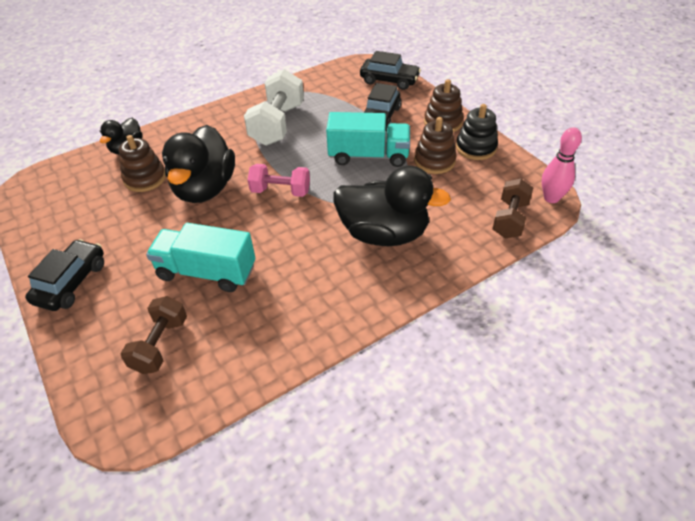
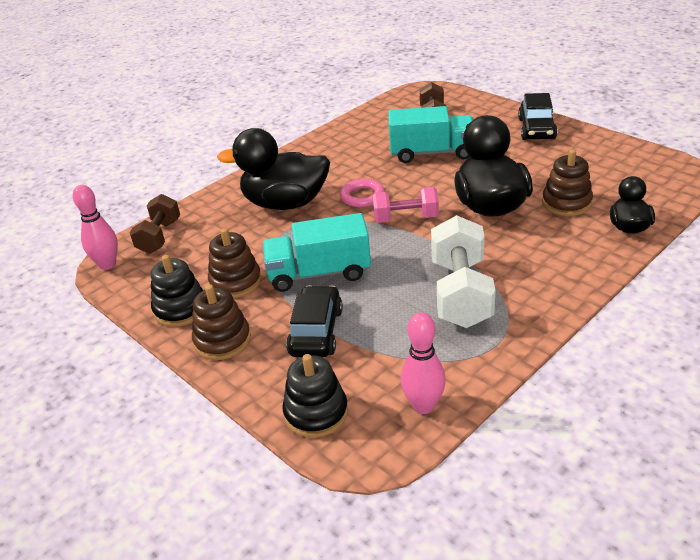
camera: 170 degrees right, 10 degrees down
(307, 225) = (362, 196): none -> pink ring
(332, 75) = (423, 406): none -> pink bowling pin
(389, 80) = (316, 413): black car -> black stacking toy

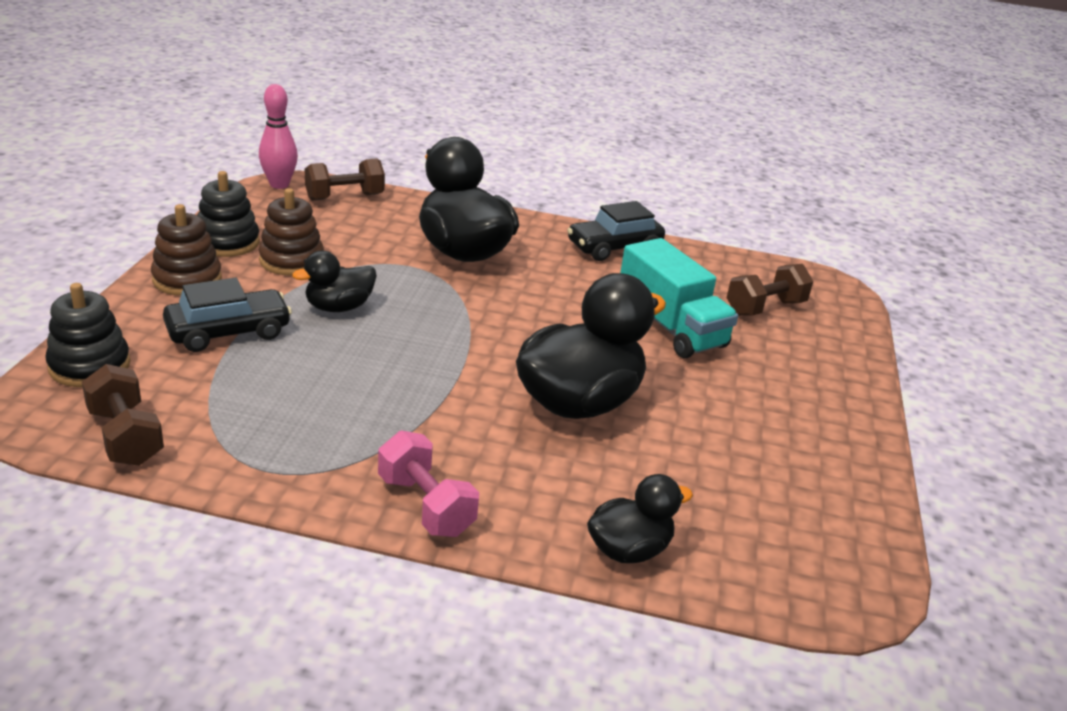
camera: 50 degrees right, 5 degrees down
(319, 273) = (339, 307): turquoise truck -> black duck
(362, 196) = (519, 299): pink ring -> none
(405, 218) = (495, 341): pink dumbbell -> pink dumbbell (426, 505)
(423, 406) = (125, 437): pink bowling pin -> brown dumbbell
(461, 293) = (359, 419): white dumbbell -> none
(536, 129) = (831, 405): black car -> black car (614, 247)
(566, 203) = (645, 473): brown stacking toy -> none

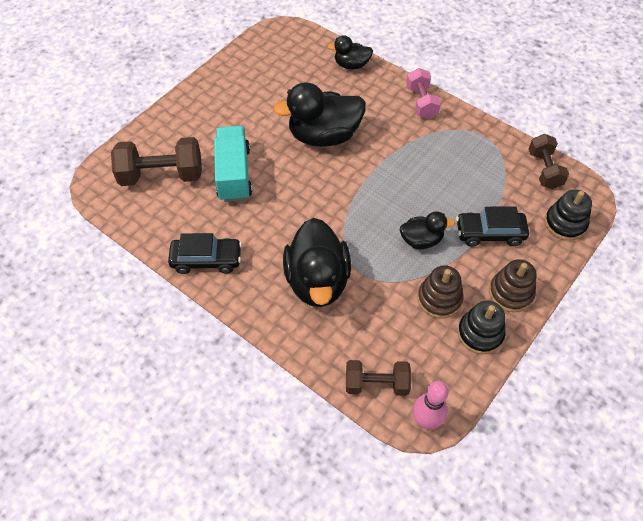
camera: 150 degrees left, 25 degrees up
(765, 308) = (162, 175): brown dumbbell -> brown dumbbell, size x1.56

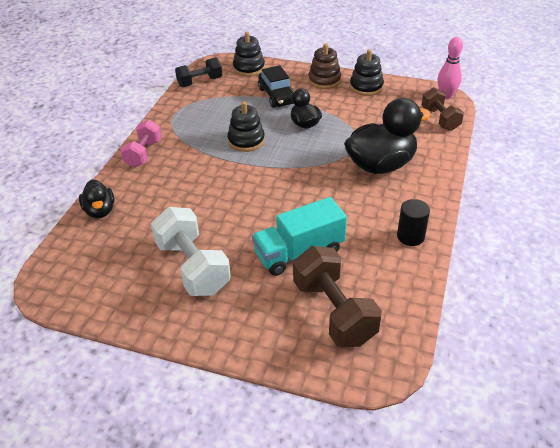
camera: 110 degrees left, 15 degrees down
(206, 260) = (410, 236): black car -> black cylinder
(256, 106) = (193, 267): none -> white dumbbell
(324, 136) = (215, 204): black duck -> none
(410, 181) = (246, 141): none -> black stacking toy
(421, 102) = (143, 153): pink dumbbell -> pink dumbbell turned 45 degrees counterclockwise
(439, 299) = (352, 107): brown stacking toy -> none
(544, 170) = (200, 82): brown dumbbell -> black dumbbell

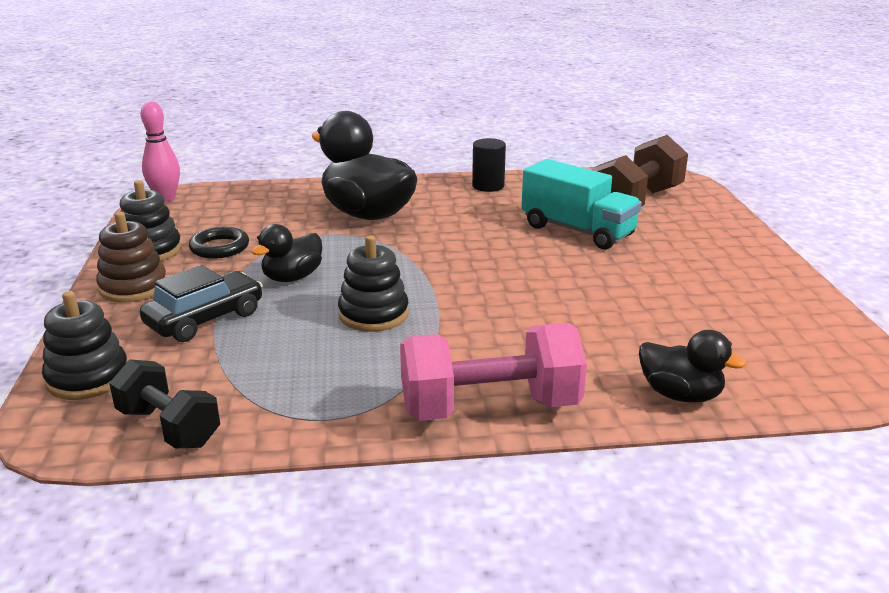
camera: 115 degrees left, 15 degrees down
(100, 211) = (680, 395): black duck -> black duck turned 75 degrees clockwise
(143, 153) = (489, 408): pink dumbbell -> pink dumbbell, size x1.56
(193, 267) = (681, 283): white dumbbell -> none
(358, 107) = (219, 247): none -> black ring
(440, 119) = (233, 196): brown dumbbell -> none

